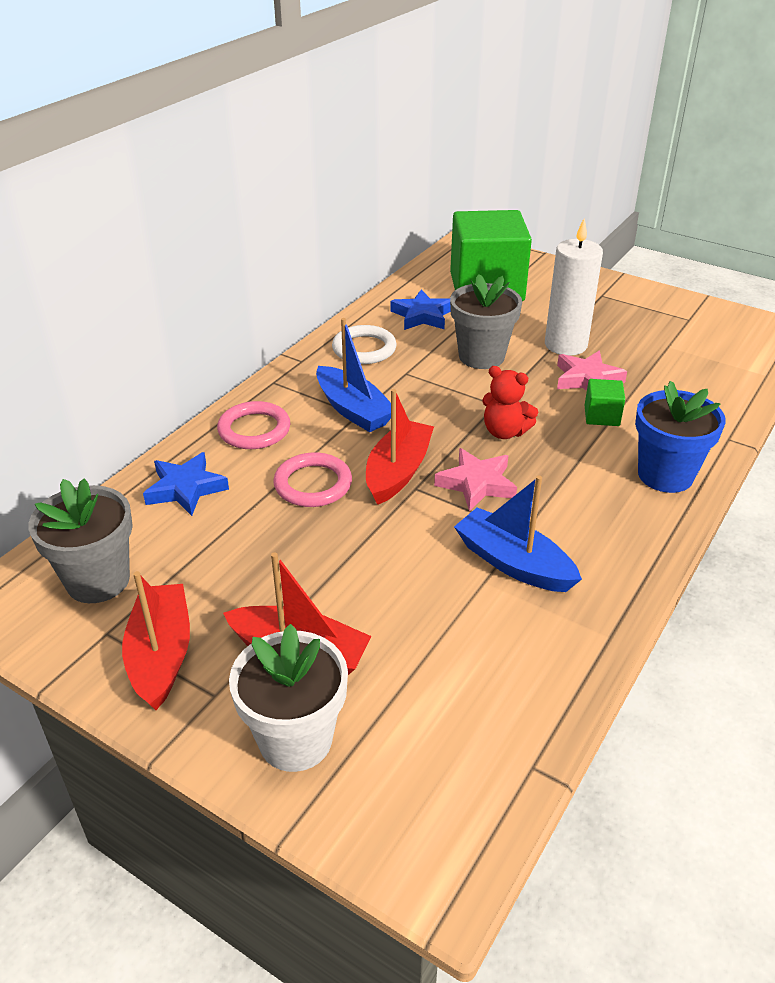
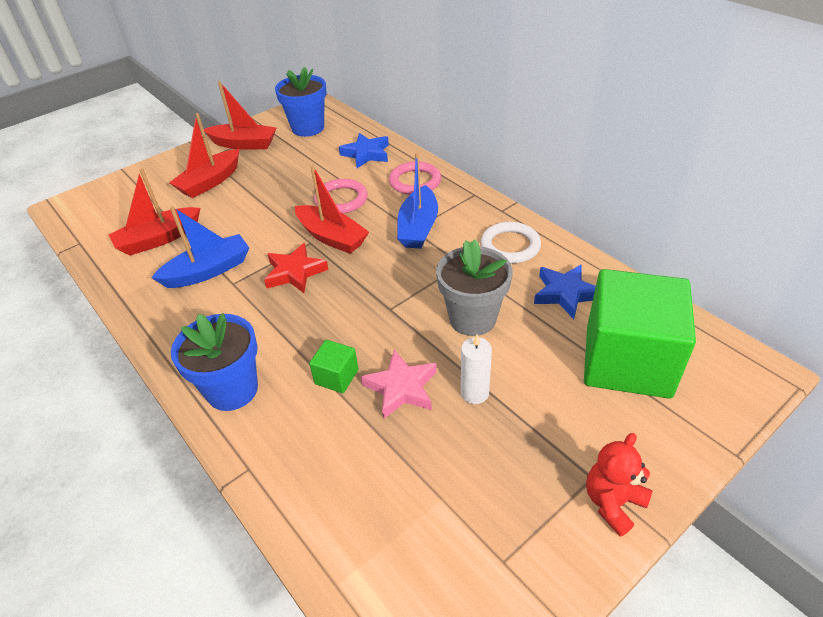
camera: 110 degrees right, 5 degrees up
(98, 580) = (308, 128): grey flower pot -> blue flower pot
(295, 739) = (163, 176): white flower pot -> none
(353, 410) = (418, 227): blue boat -> blue boat turned 60 degrees counterclockwise
(475, 652) = (159, 239): none -> red boat
(477, 484) = (295, 272): pink star -> red star
(505, 432) = (347, 303): red teddy bear -> red teddy bear (613, 502)
(565, 345) = (474, 393): white candle -> white candle, size x0.57

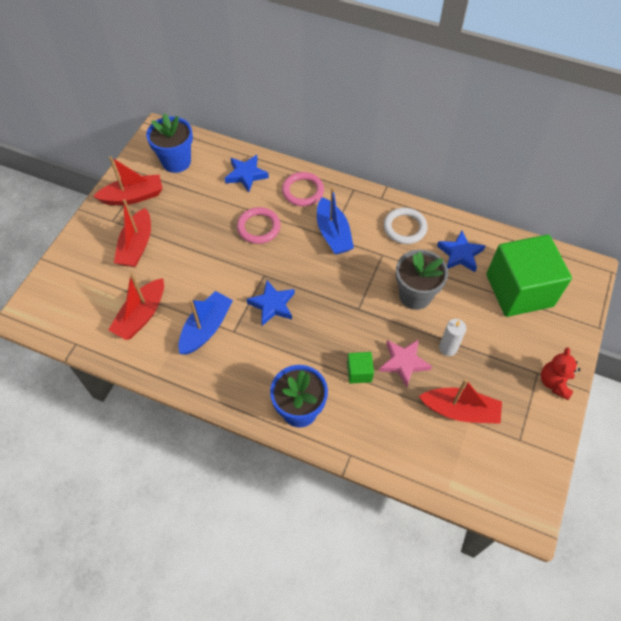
camera: 30 degrees left, 15 degrees up
(295, 272) = (272, 305): red star -> blue star
(332, 237) = (276, 264): red boat -> red boat (460, 410)

